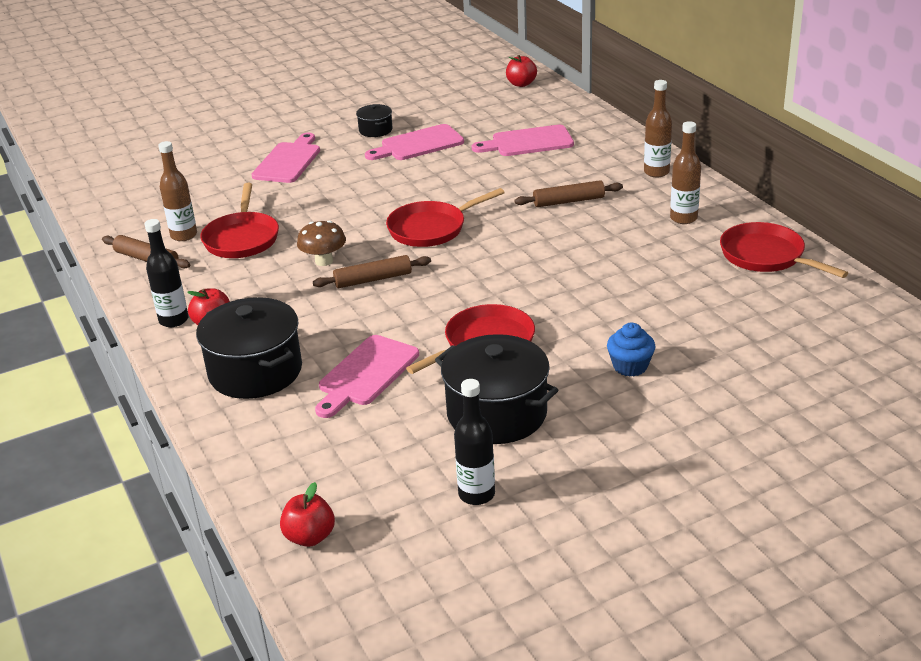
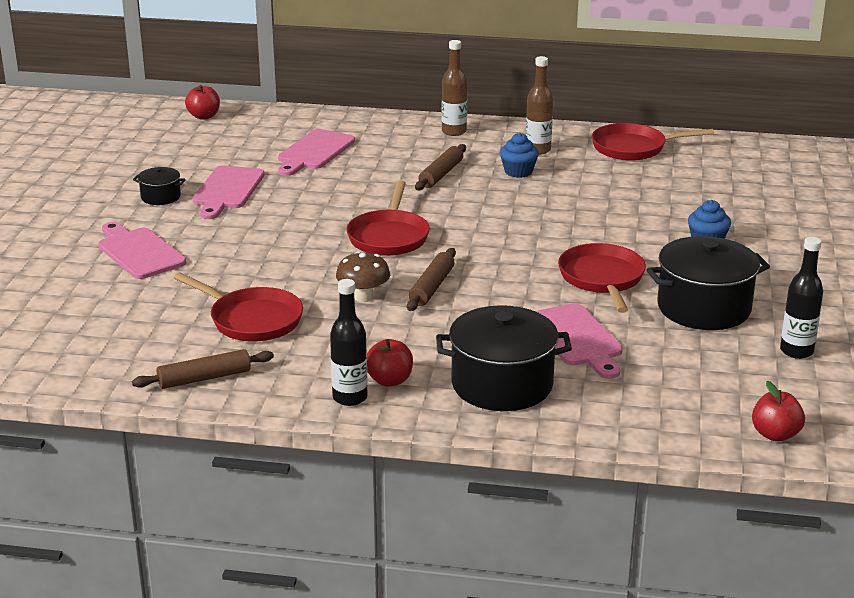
camera: 55 degrees left, 5 degrees down
(184, 235) = (191, 346): brown bottle -> none
(627, 228) = (518, 172): none -> blue cupcake

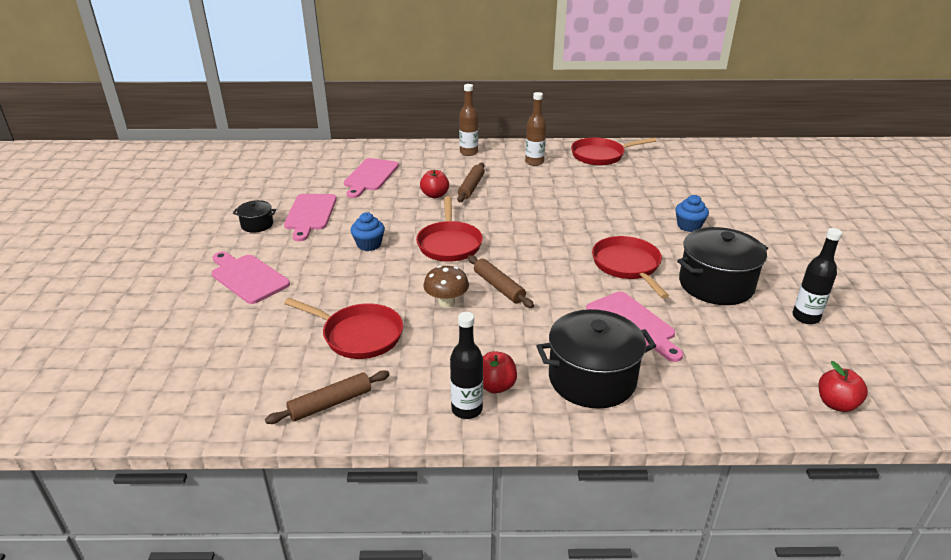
camera: 10 degrees left, 5 degrees up
(204, 116) = (278, 154): red apple -> red apple (435, 195)
(432, 287) = (499, 287): brown rolling pin -> brown rolling pin turned 45 degrees counterclockwise
(518, 172) = (527, 180): blue cupcake -> blue cupcake (369, 244)

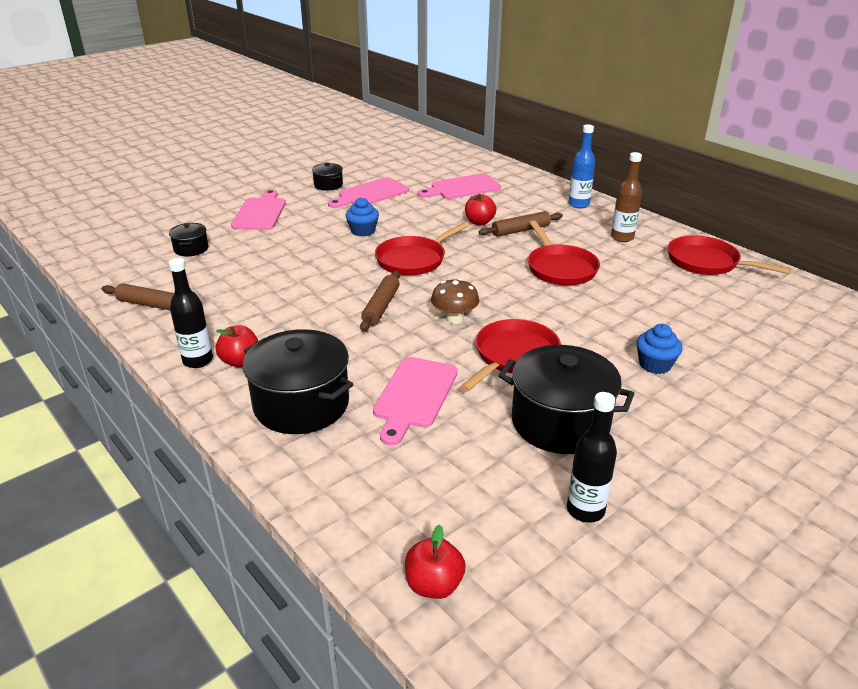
camera: 50 degrees right, 0 degrees up
(254, 341) = (191, 249): none -> black pot
(358, 335) = (241, 279): red pan -> red pan (560, 268)
(446, 302) = (327, 294): brown mushroom -> brown mushroom (454, 319)
(468, 152) = (578, 204): brown bottle -> blue bottle

